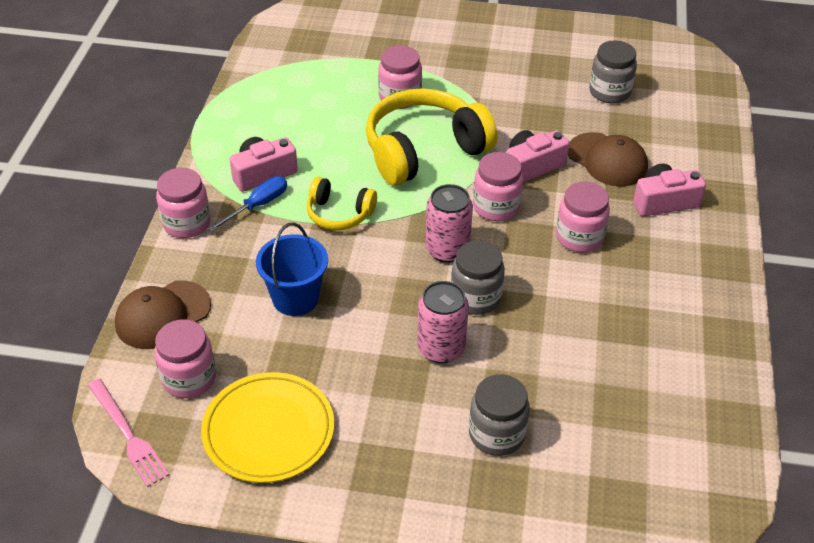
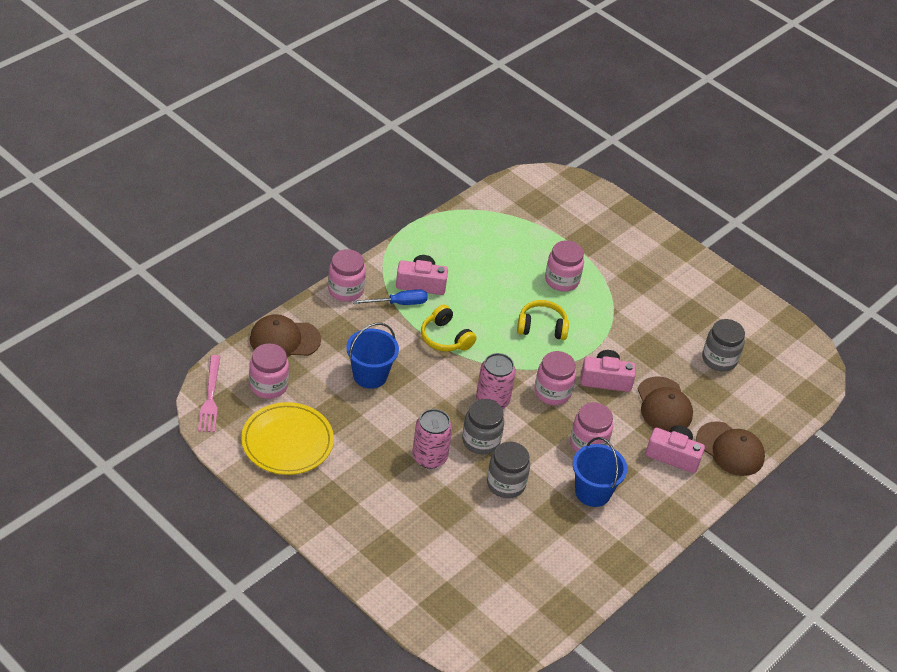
camera: 30 degrees right, 0 degrees up
(424, 150) = (542, 327): yellow headphones -> yellow headphones, size x0.52
(496, 434) = (414, 525): grey jar -> grey jar (506, 484)
(631, 282) = (592, 492): none -> blue bucket
(703, 166) = (730, 449): none -> brown cap

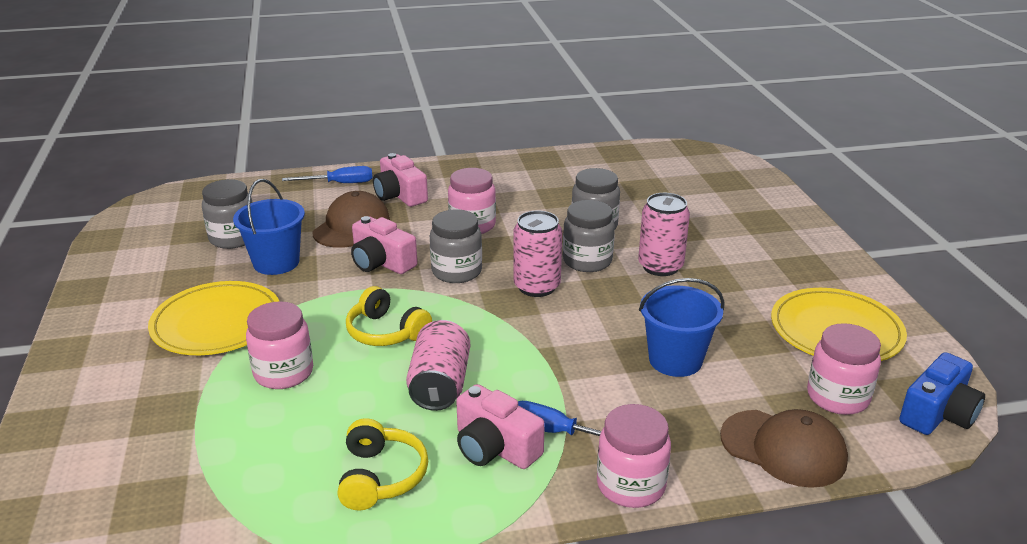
camera: 140 degrees left, 15 degrees down
(210, 397) = (938, 413): pink fork -> blue camera
(445, 338) = (530, 365): yellow headphones -> yellow headphones (381, 477)
(479, 306) = (440, 385): none -> pink can
(552, 392) = (456, 271): pink jar -> grey jar
(592, 492) = (512, 198): blue bucket -> blue bucket (276, 263)
(635, 294) = (217, 323): none -> yellow plate
(730, 449) = (340, 183): brown cap -> blue screwdriver

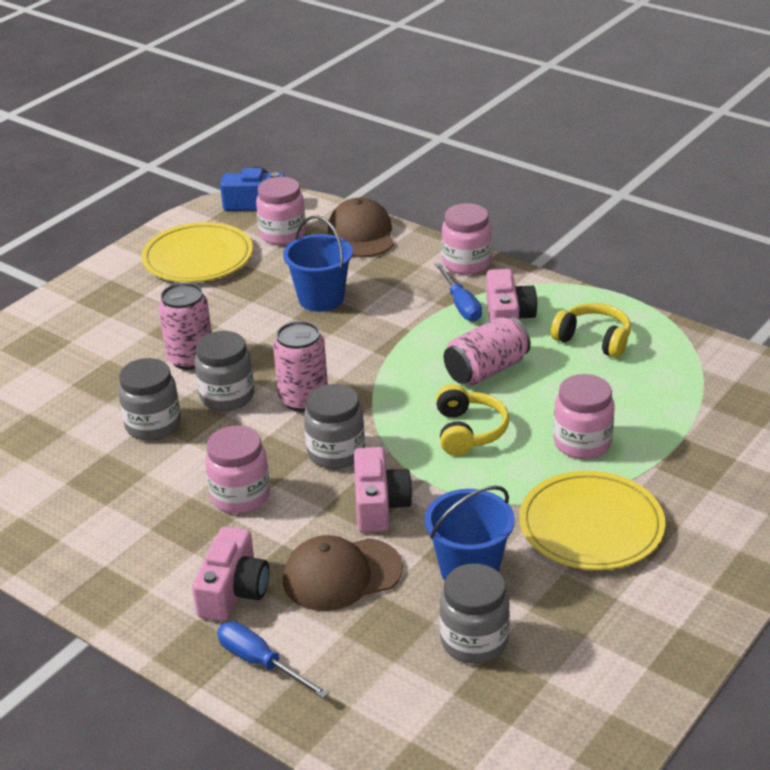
camera: 130 degrees left, 5 degrees up
(381, 477) = (593, 340): yellow headphones -> yellow headphones turned 75 degrees clockwise

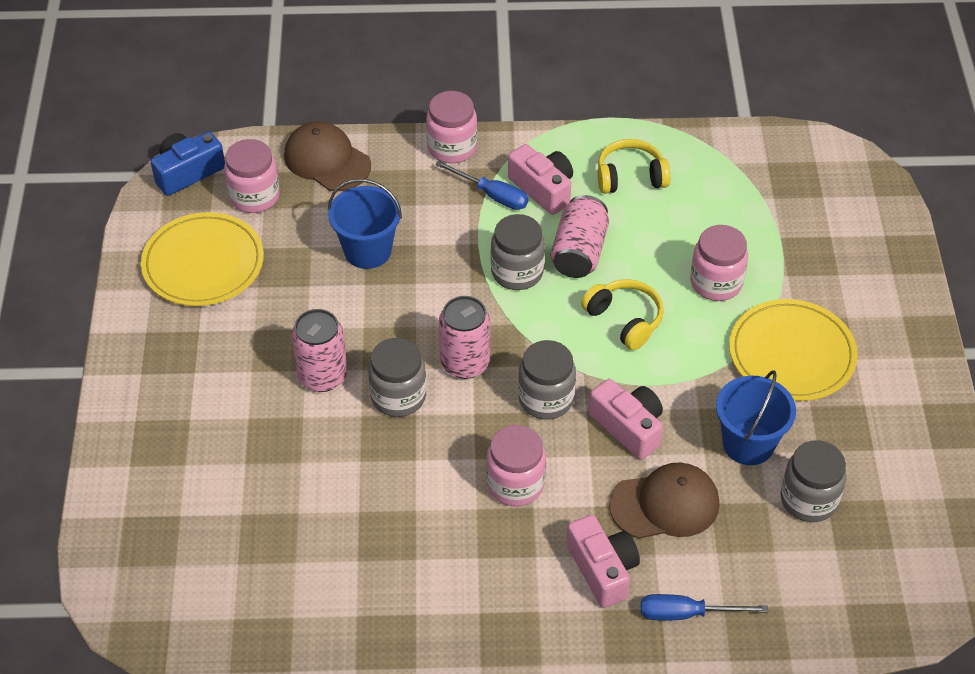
camera: 40 degrees left, 15 degrees up
(153, 425) = (367, 461): grey jar -> grey jar (517, 272)
(341, 574) = (665, 504): brown cap -> brown cap turned 135 degrees counterclockwise

